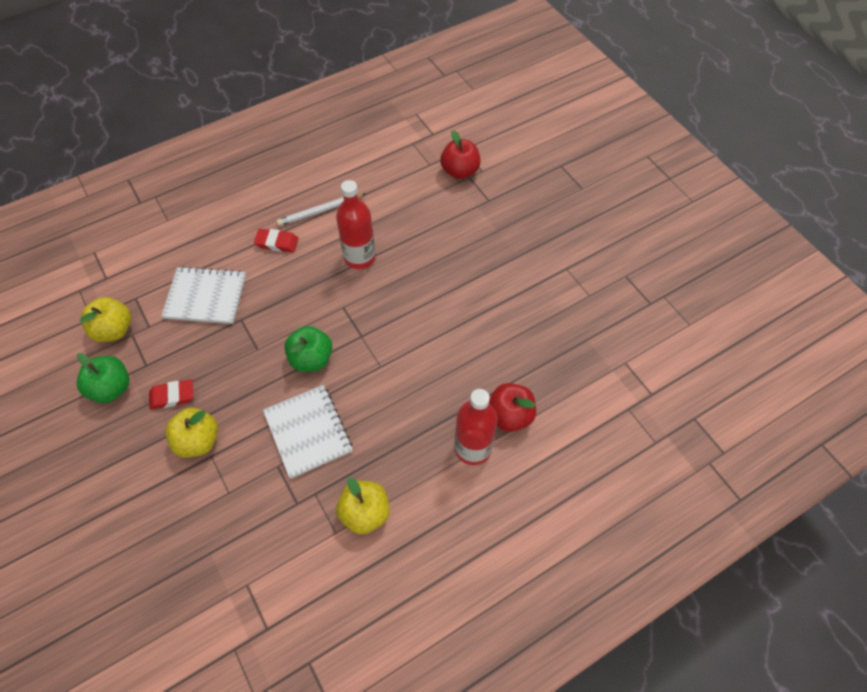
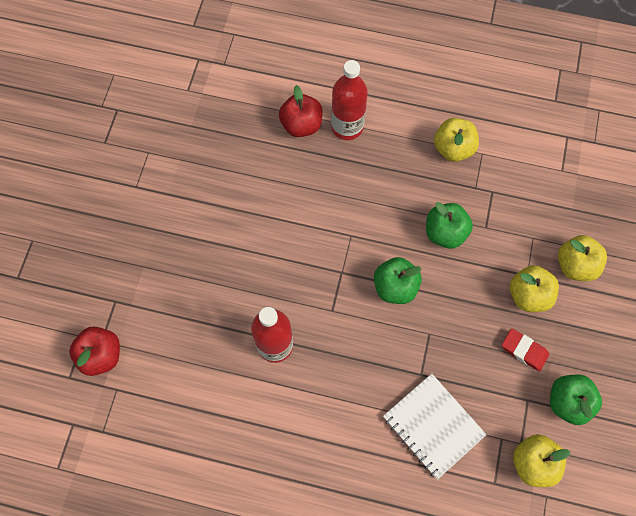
camera: 135 degrees left, 10 degrees up
(173, 500) = (575, 265): none -> yellow apple
(277, 243) = (328, 429): red eraser -> none
(308, 432) = (445, 232): white notebook -> green apple
(320, 211) = (261, 429): white pencil -> none

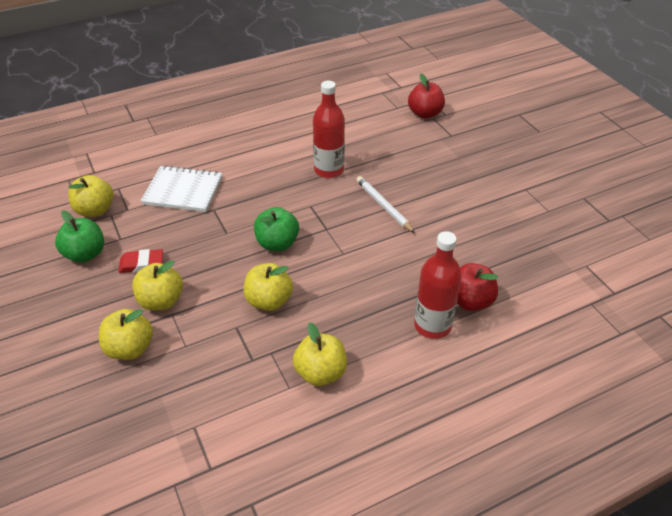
camera: 140 degrees right, 25 degrees down
(270, 260) = (383, 206): none -> white pencil
(445, 232) = (269, 301): green apple -> yellow apple

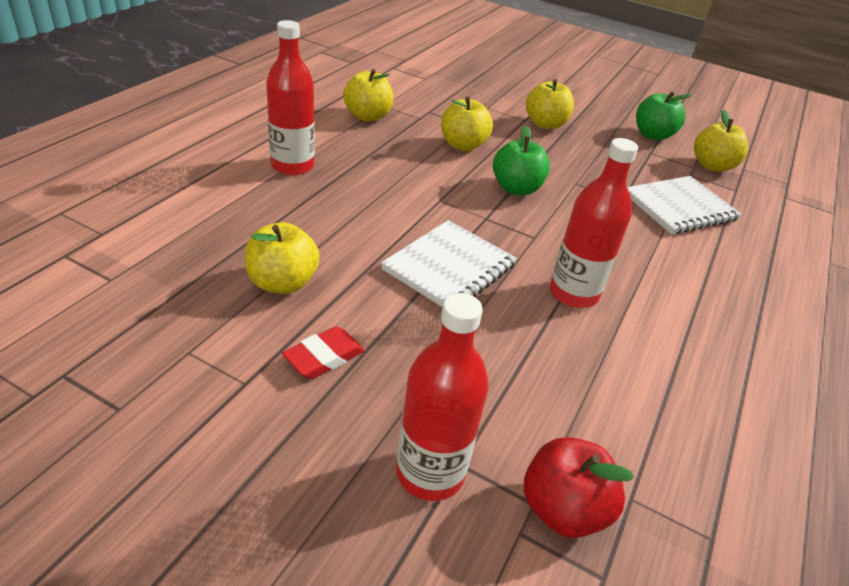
camera: 140 degrees right, 5 degrees down
(130, 348) = (521, 98): yellow apple -> yellow apple (282, 283)
(141, 264) = (601, 141): red eraser -> red eraser (324, 357)
(383, 206) = (449, 267): white pencil -> white notebook
(465, 137) = (430, 472): none -> red bottle
(470, 301) = (263, 195): red apple -> none

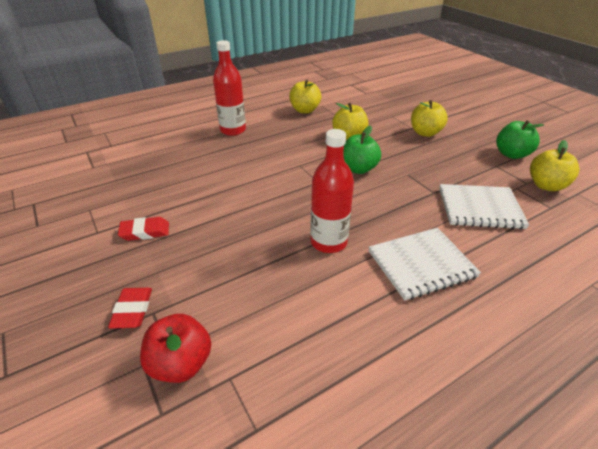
camera: 35 degrees right, 0 degrees up
(282, 283) = (165, 189): yellow apple -> none
(430, 472) = (133, 310): red bottle -> red eraser
(449, 267) = (263, 205): white notebook -> white notebook (421, 264)

